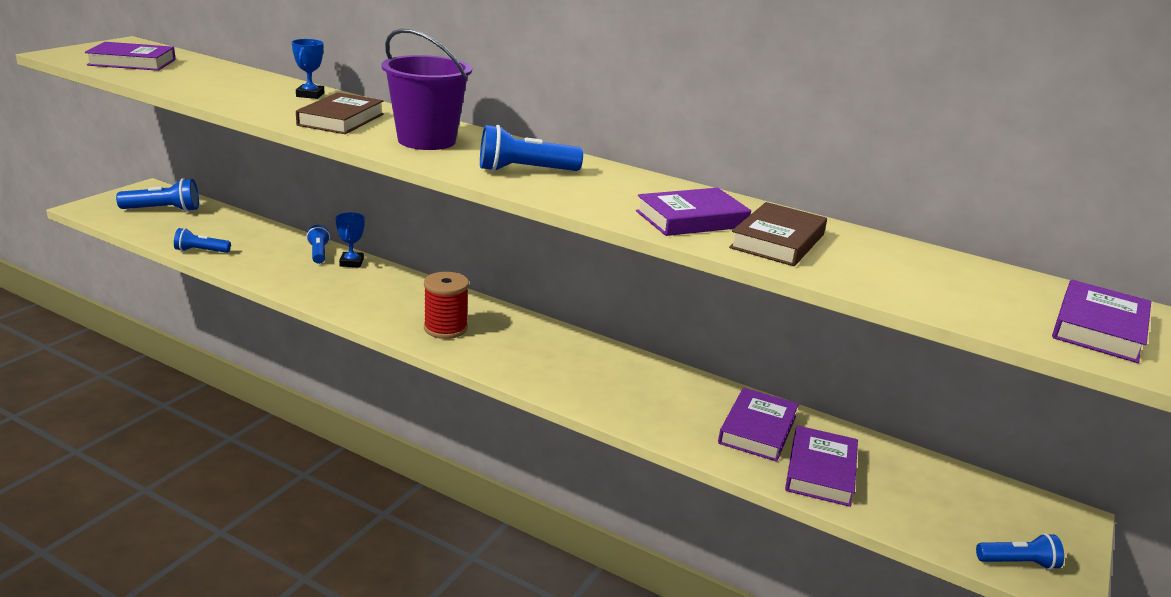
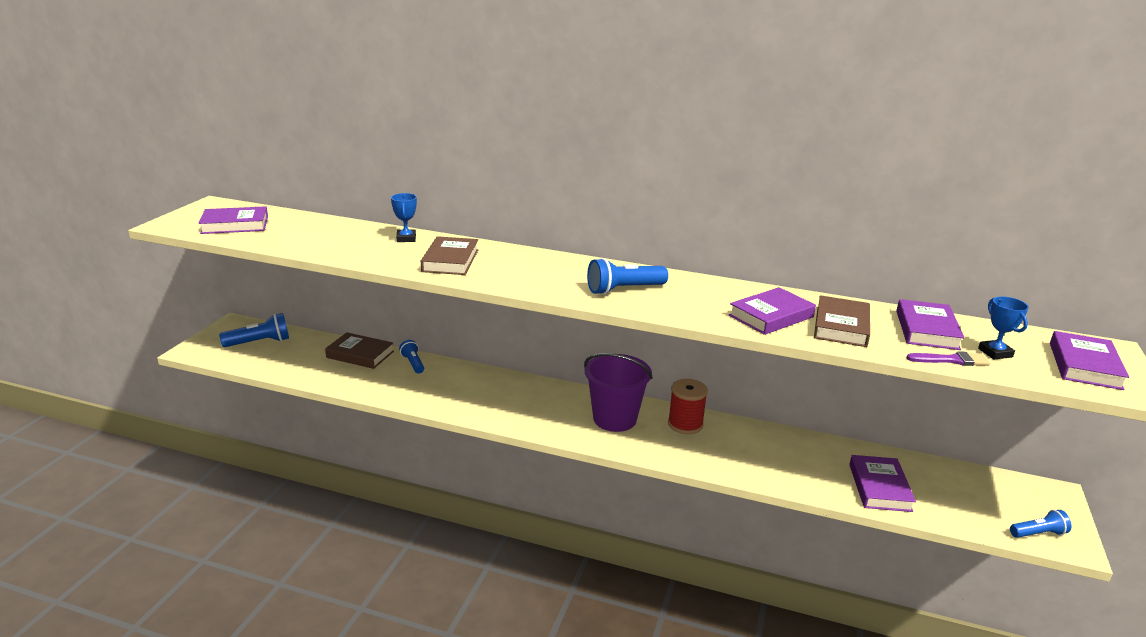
camera: 10 degrees left, 0 degrees up
(201, 251) = (316, 377): blue flashlight -> none
(265, 236) = (360, 354): none -> brown book
(351, 262) = (444, 368): blue trophy -> blue trophy (995, 353)
(426, 140) = (531, 271): purple bucket -> purple bucket (614, 419)
(445, 328) = (551, 415): red spool -> red spool (685, 424)
(757, 429) = (821, 462): purple book -> purple book (926, 330)
(904, 296) = (951, 360): none -> purple brush

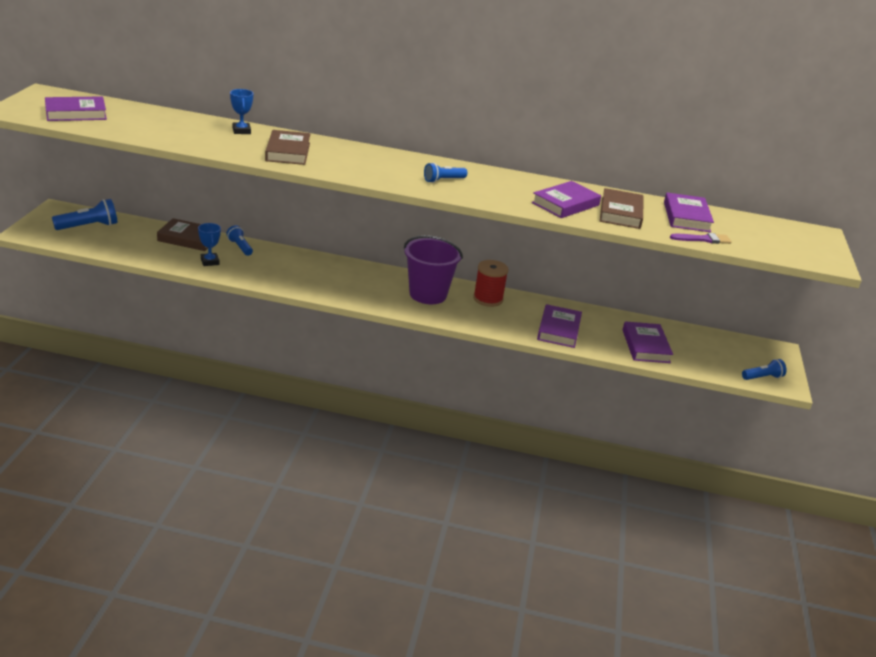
camera: 10 degrees left, 5 degrees up
(624, 290) = (443, 180): blue flashlight -> blue flashlight, size x0.64
(995, 353) = (736, 234): blue trophy -> blue trophy (210, 261)
(1084, 365) = (800, 245): purple book -> purple book (558, 330)

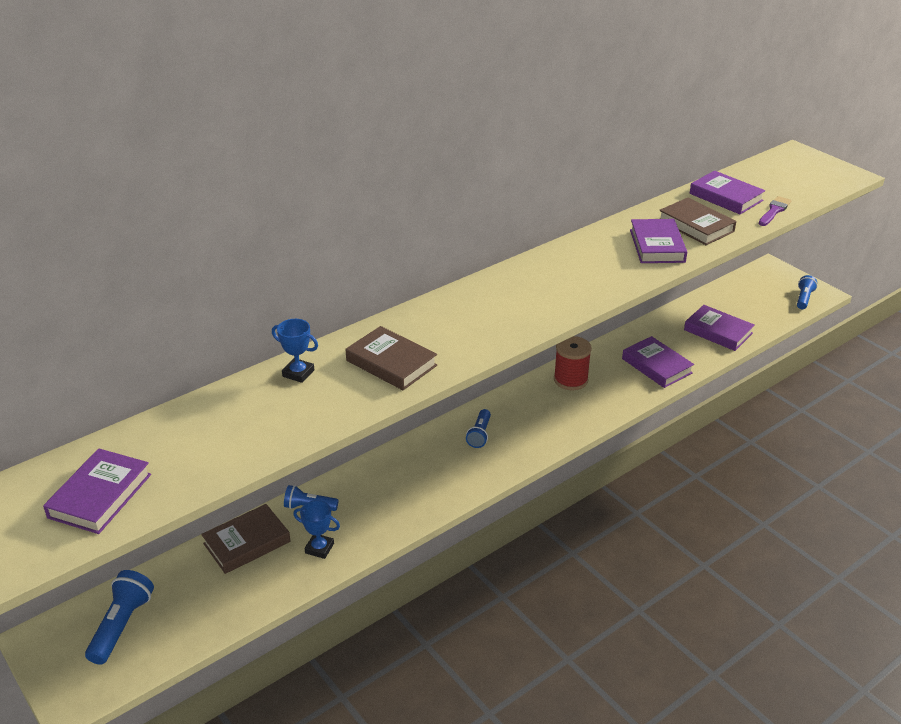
camera: 45 degrees left, 5 degrees up
(428, 294) = (530, 414): purple bucket -> none
(443, 180) = (551, 291): blue flashlight -> blue flashlight (479, 434)

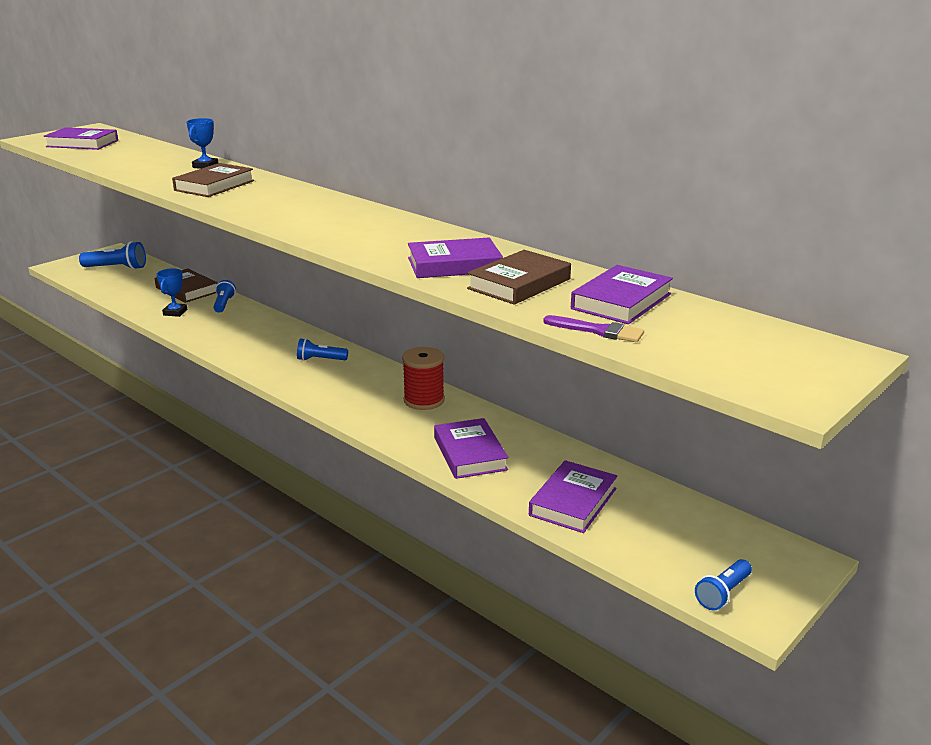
camera: 80 degrees right, 10 degrees down
(656, 366) = (469, 453): purple book -> purple book turned 60 degrees counterclockwise
(804, 299) = (723, 593): blue flashlight -> blue flashlight turned 120 degrees clockwise

